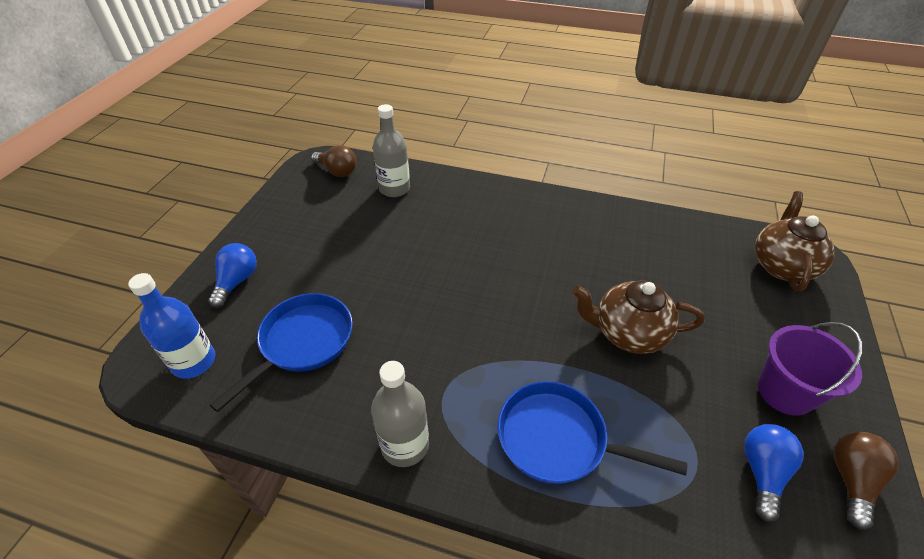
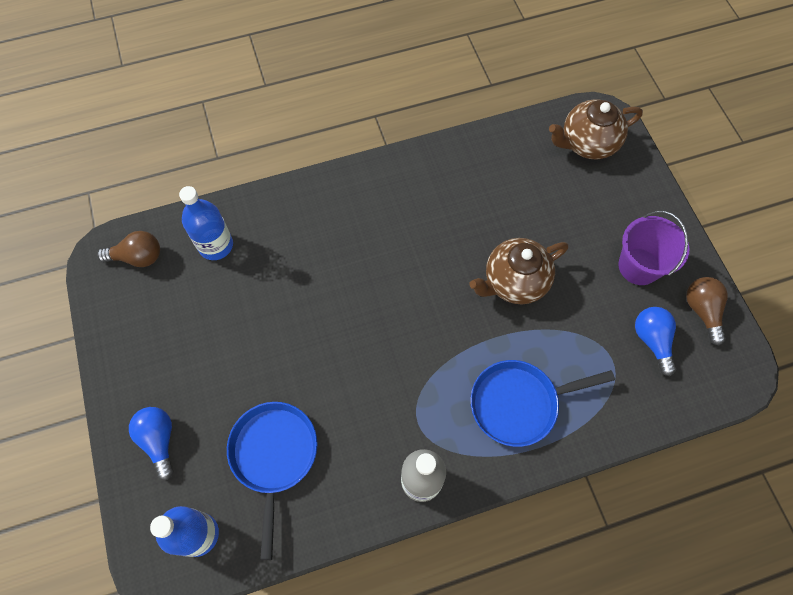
camera: 35 degrees left, 20 degrees up
(394, 189) = (216, 245): grey bottle -> blue bottle
(781, 265) = (587, 143): brown teapot -> brown teapot turned 90 degrees counterclockwise

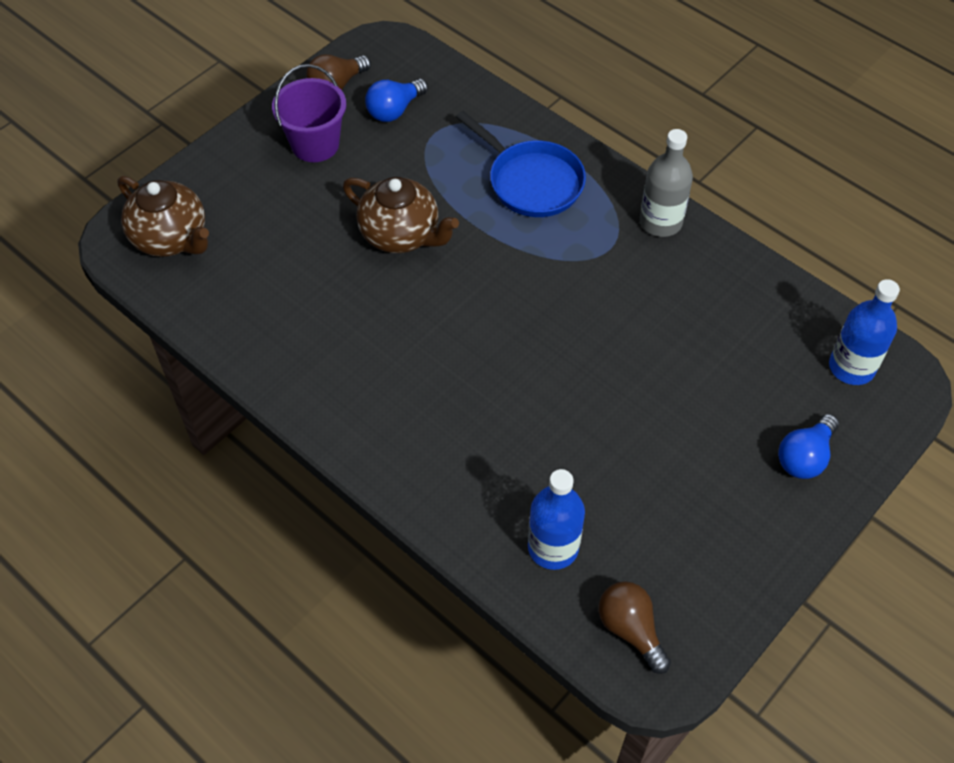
camera: 120 degrees left, 10 degrees down
(274, 456) = (734, 346): blue pan -> none

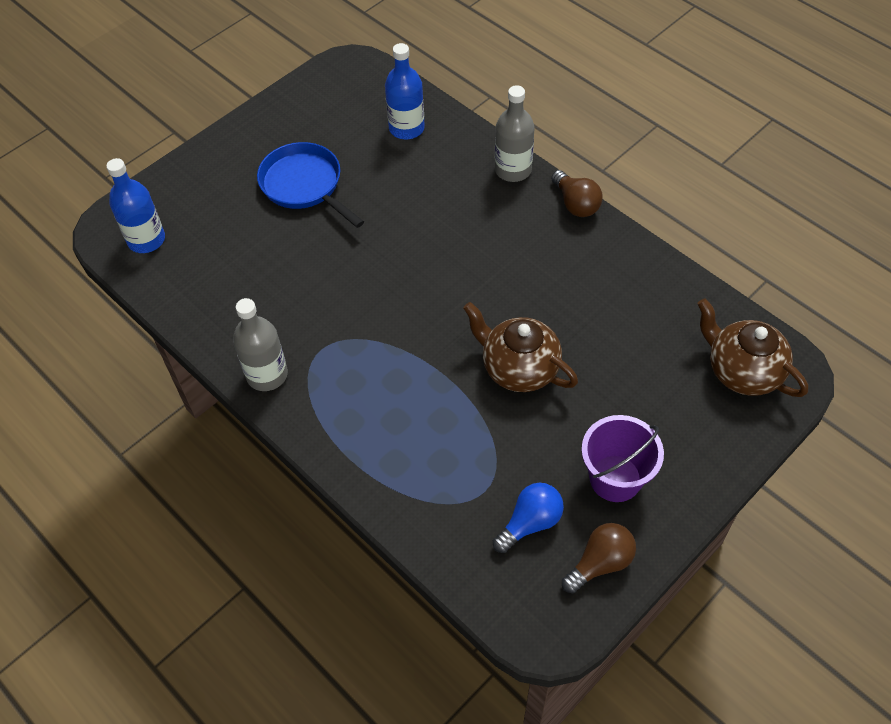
camera: 175 degrees left, 0 degrees up
(402, 480) = (513, 170): none -> grey bottle
(531, 181) = (386, 424): blue pan -> blue pan (304, 185)
(630, 629) = (362, 85): brown light bulb -> brown light bulb (576, 204)
(804, 457) = (210, 178): blue light bulb -> none

